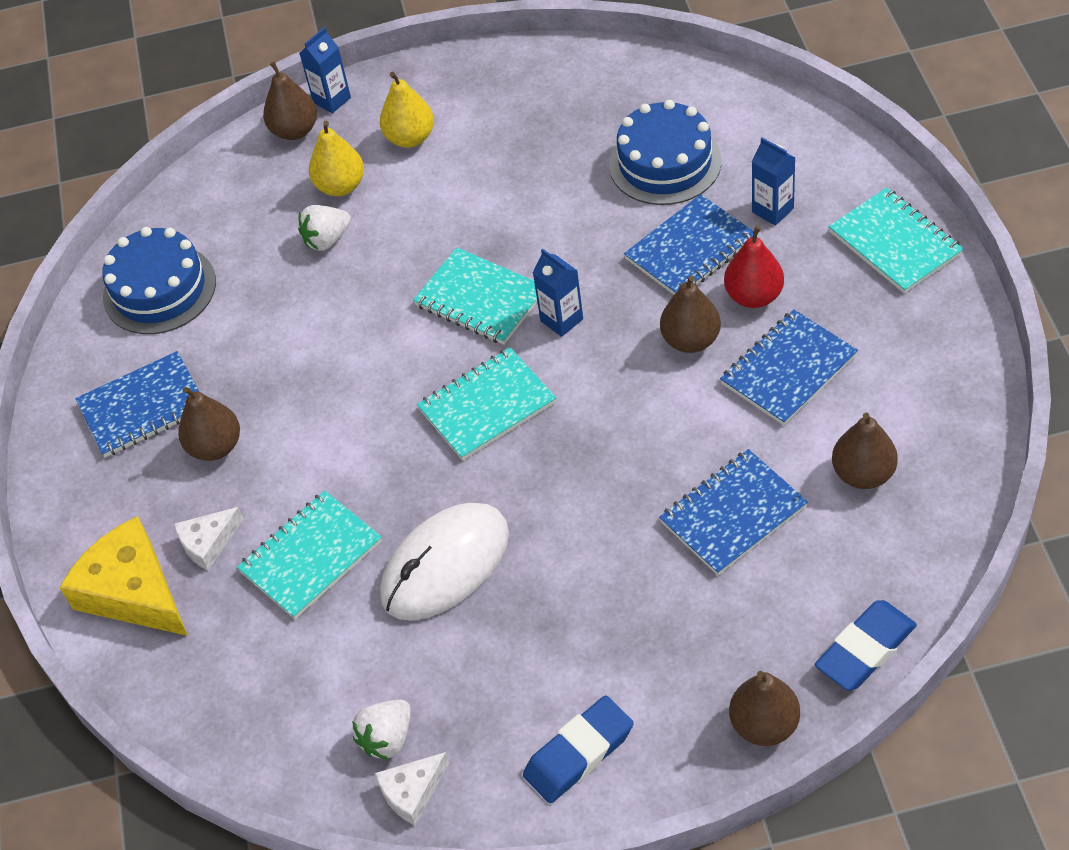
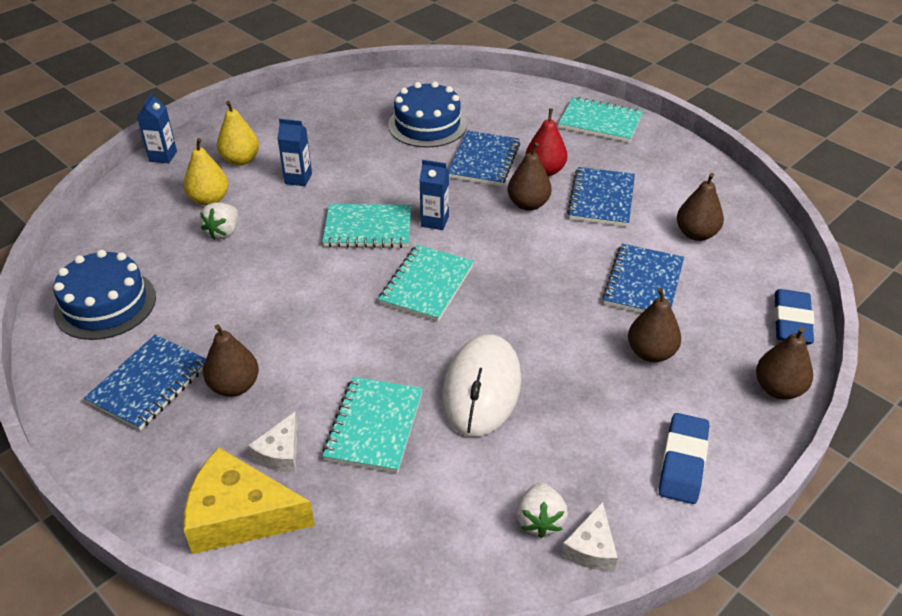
camera: 40 degrees left, 10 degrees down
(295, 130) = (147, 180): brown pear -> brown pear (651, 353)
(772, 210) = (515, 128): blue carton -> blue carton (298, 179)

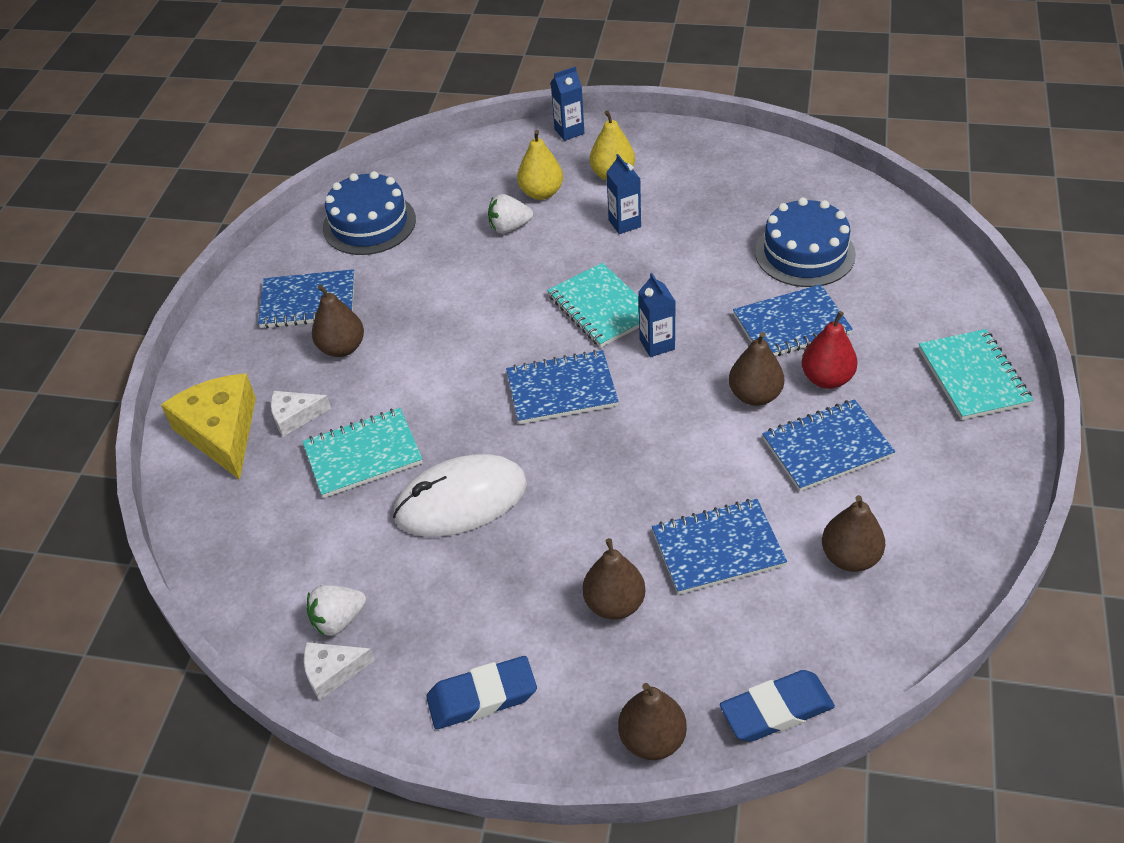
camera: 60 degrees right, 5 degrees up
(426, 285) = (562, 390): turquoise notebook -> blue notebook

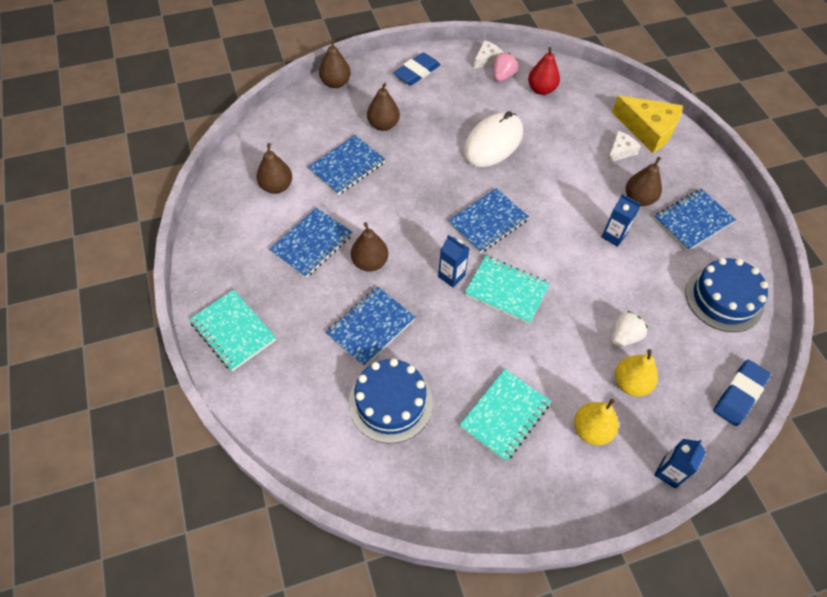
camera: 145 degrees right, 10 degrees up
(338, 620) = (502, 76): white strawberry -> pink strawberry
(363, 455) = (563, 145): turquoise notebook -> turquoise notebook (504, 415)
(624, 223) = (543, 377): blue carton -> blue carton (613, 236)
(776, 710) = (287, 110): blue eraser -> blue eraser (739, 394)
(827, 379) = (330, 292): red pear -> red pear (541, 89)

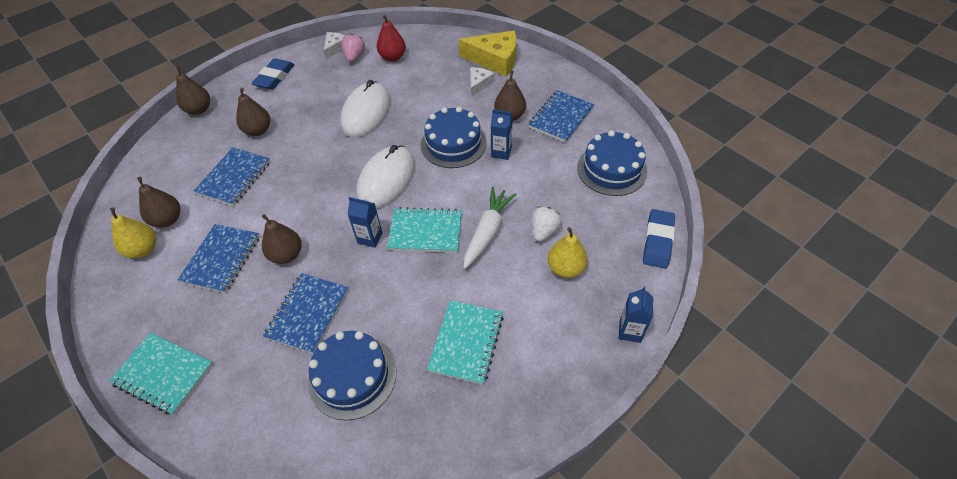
camera: 20 degrees left, 5 degrees down
(488, 222) = (386, 179): blue notebook -> white mouse
(567, 314) = (487, 231): none -> white carrot
(568, 208) = (453, 143): none -> blue cake
(591, 430) = (549, 322): yellow pear -> yellow pear (143, 249)

